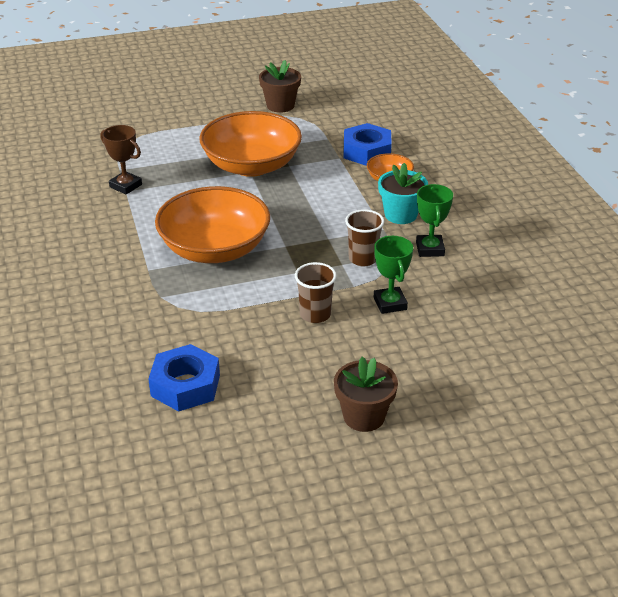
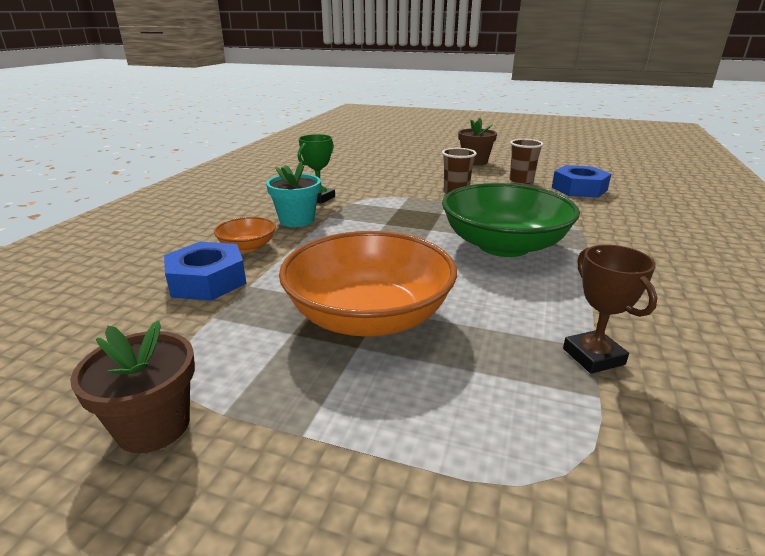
camera: 145 degrees left, 10 degrees down
(215, 249) = (503, 245): orange bowl -> green bowl
(363, 259) = (378, 206): brown cup -> brown cup (521, 181)
(390, 303) = (396, 185): green trophy -> none

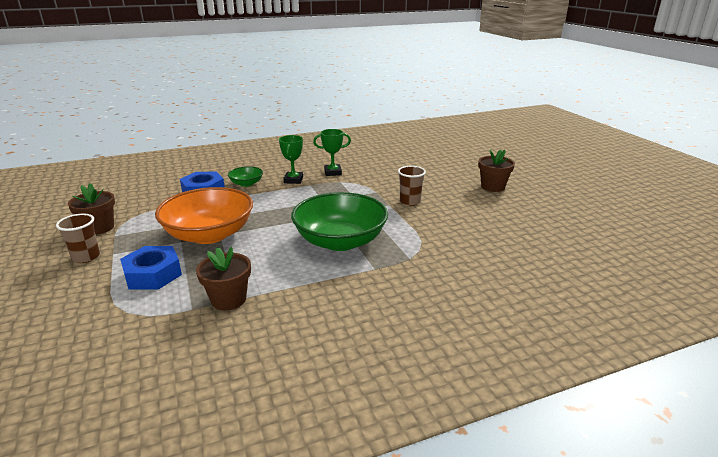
camera: 50 degrees right, 0 degrees up
(247, 246) = (246, 183): orange bowl -> green bowl
(297, 220) = (293, 180): turquoise flower pot -> green trophy
(521, 181) = (479, 214): brown cup -> brown cup (86, 257)
(579, 189) = (503, 238): blue nut -> blue nut (153, 274)
(593, 356) = (228, 299): brown trophy -> brown flower pot

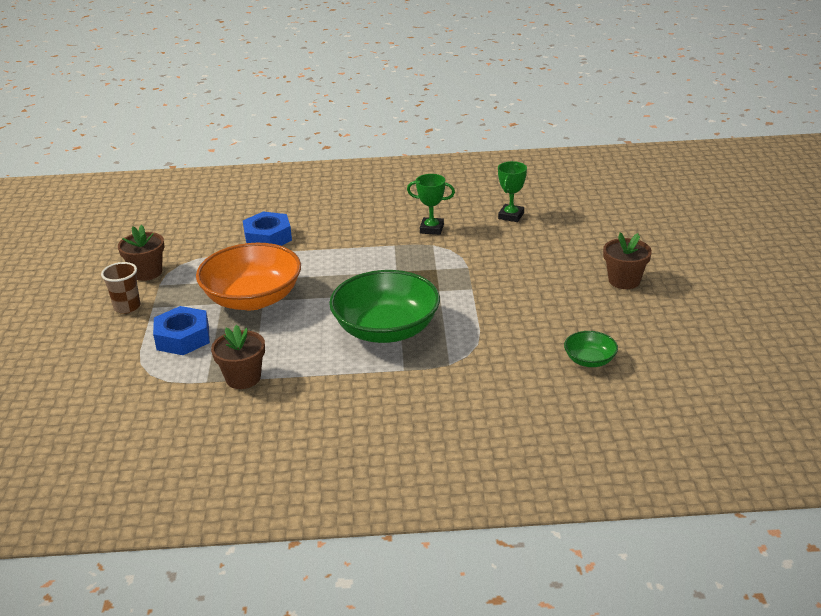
camera: 20 degrees right, 5 degrees up
(246, 183) = (320, 233): green bowl -> green bowl (589, 360)
(293, 180) = (377, 234): green trophy -> green trophy (511, 216)
(410, 202) = (500, 288): brown cup -> none

